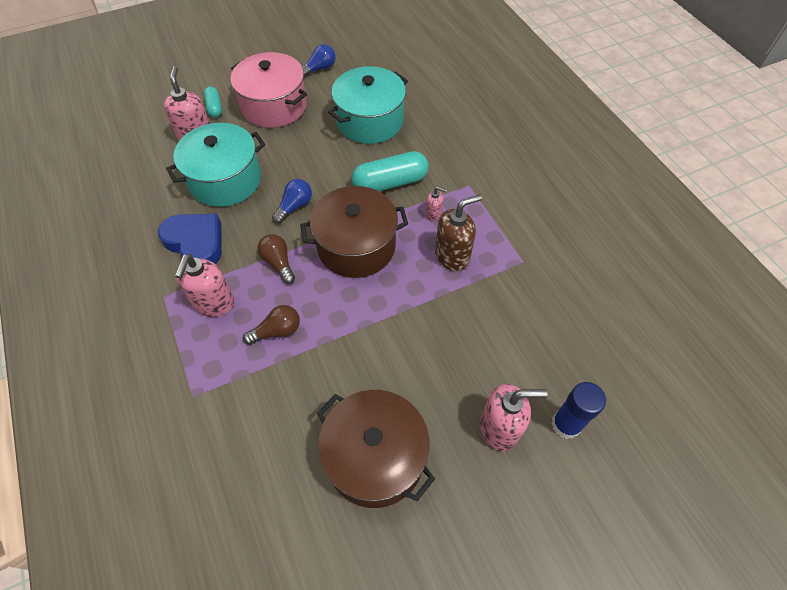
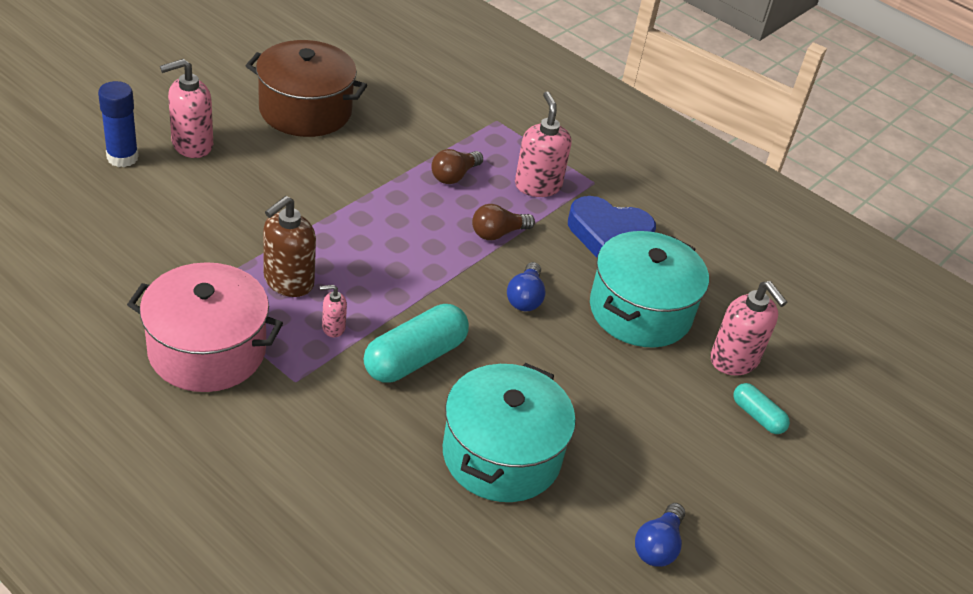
camera: 150 degrees right, 15 degrees down
(274, 106) = (672, 443): pink pot -> pink pot (207, 350)
(278, 263) = (498, 233): brown light bulb -> brown light bulb turned 120 degrees clockwise
(356, 246) = (417, 268): brown pot -> none

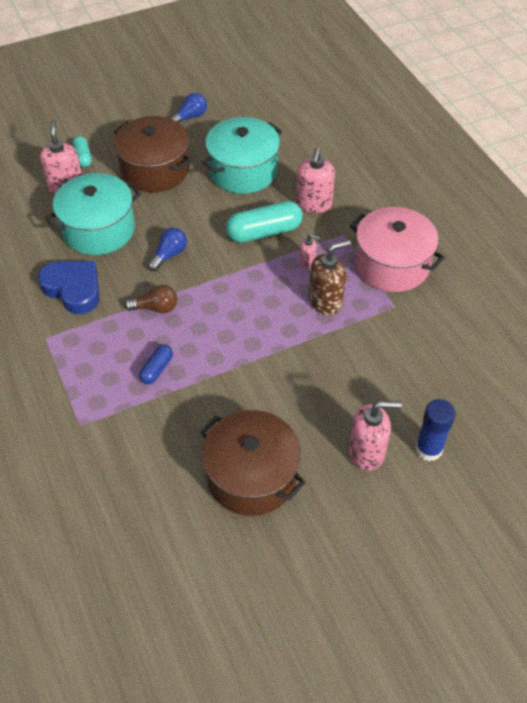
camera: 150 degrees left, 10 degrees up
(454, 176) = (157, 369): brown light bulb -> blue capsule
(537, 185) = (94, 344): pink soap dispenser -> pink soap dispenser (314, 204)
(637, 421) = (155, 170): none -> brown pot

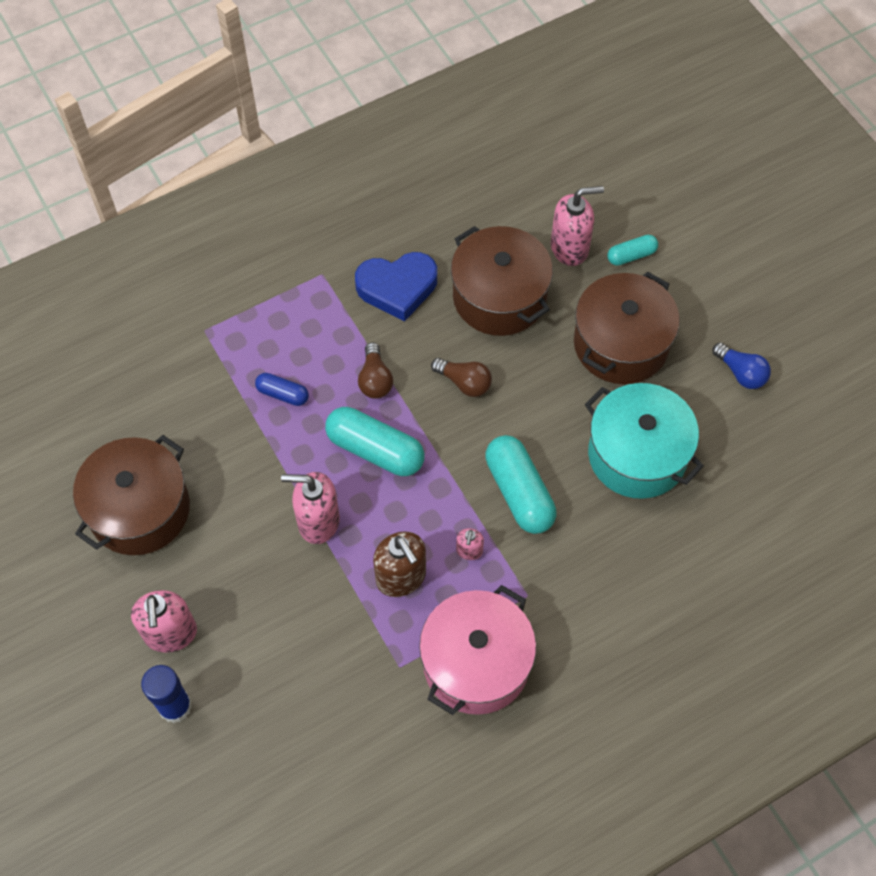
camera: 85 degrees right, 10 degrees up
(73, 289) = (397, 288): blue heart -> blue heart turned 45 degrees clockwise
(98, 229) = (499, 297): turquoise pot -> brown pot
(169, 255) = (464, 382): blue light bulb -> brown light bulb
(218, 311) = (375, 450): none -> turquoise capsule
(314, 204) = (583, 553): pink soap dispenser -> pink soap dispenser (318, 521)

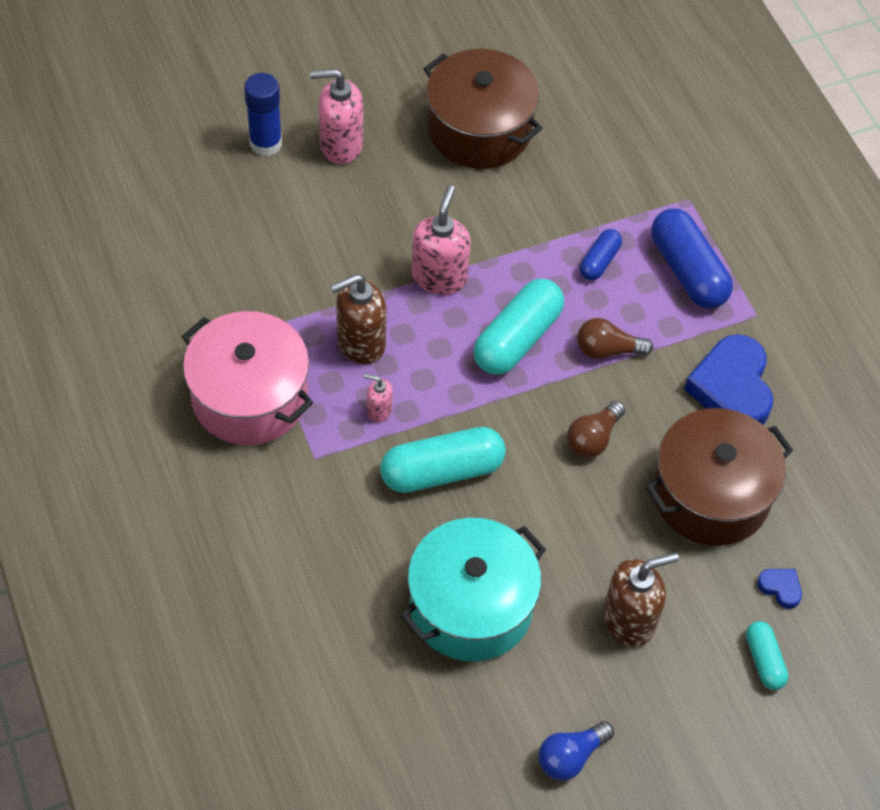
camera: 95 degrees right, 5 degrees down
(283, 326) = (687, 271): none -> blue capsule
(570, 248) = (780, 588): pink soap dispenser -> blue heart
(621, 344) = (629, 620): brown pot -> brown soap dispenser

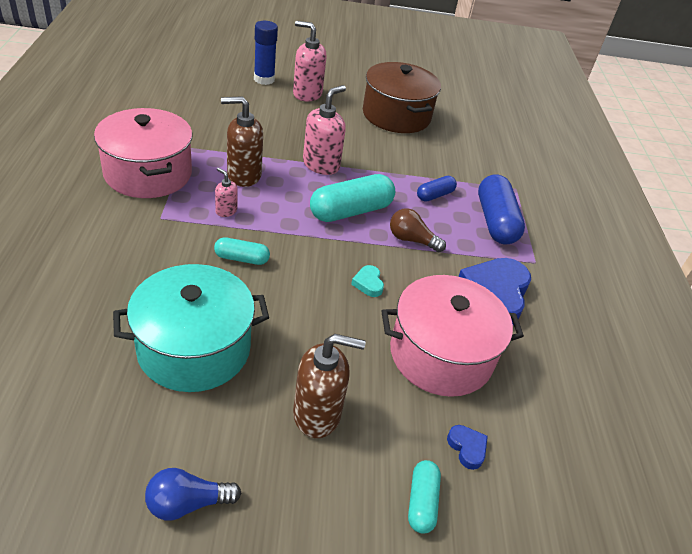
camera: 20 degrees right, 15 degrees down
(442, 471) = (242, 258): turquoise capsule -> turquoise capsule, size x0.54
(593, 438) = (368, 283): brown light bulb -> turquoise heart
(710, 494) = (441, 355): brown pot -> pink pot

